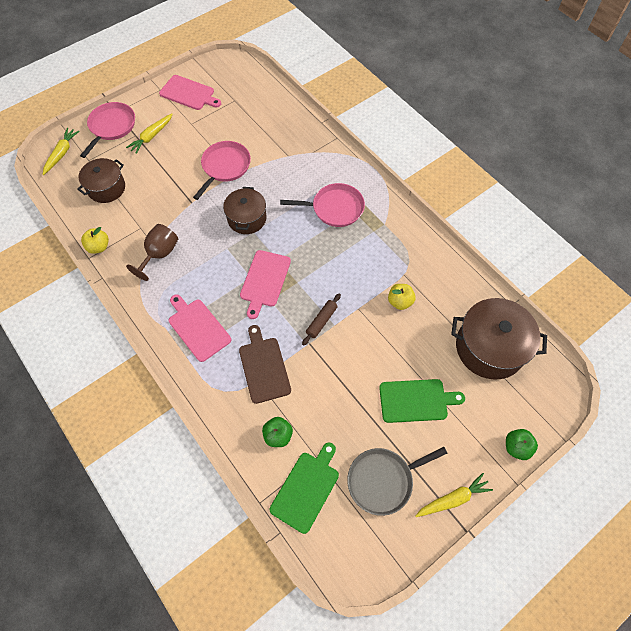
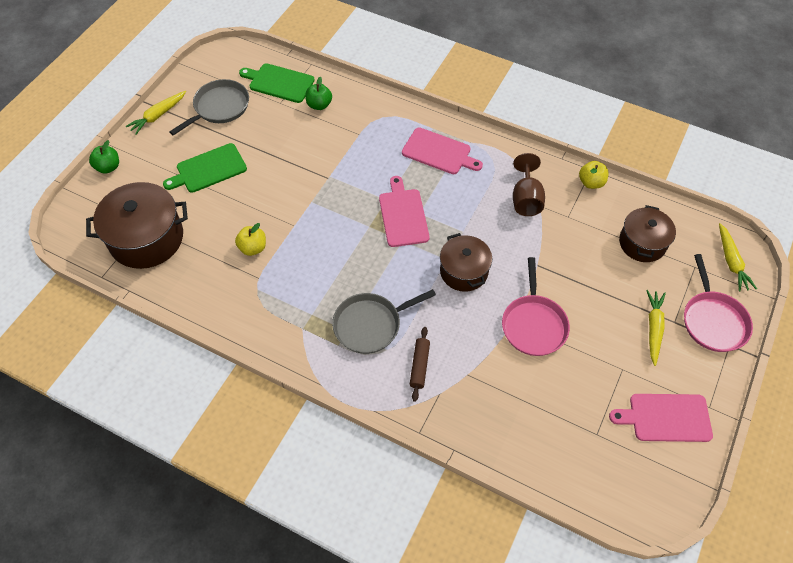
camera: 155 degrees right, 5 degrees down
(264, 367) = (359, 145): brown cutting board -> none
(306, 489) = (279, 83): green cutting board -> green cutting board turned 105 degrees clockwise
(321, 321) = (325, 200): brown rolling pin -> brown rolling pin (419, 366)
(335, 208) = (370, 325): pink pan -> grey pan

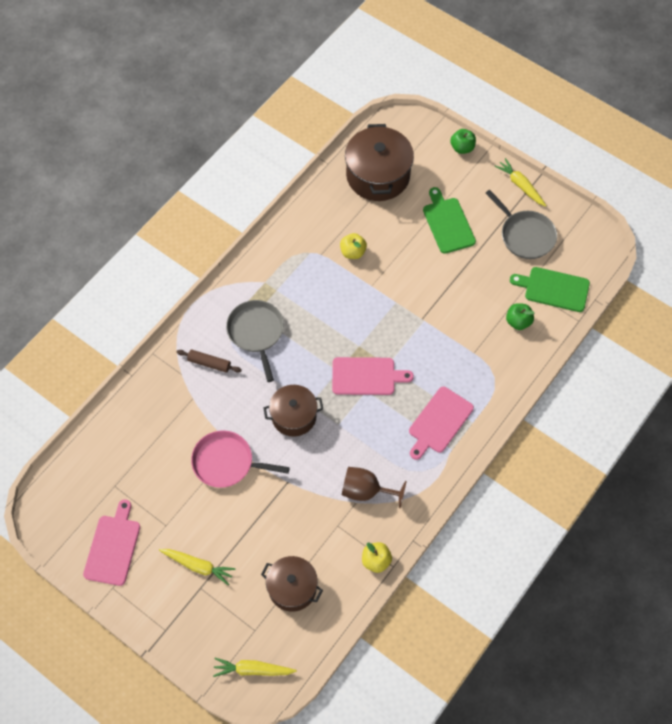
camera: 100 degrees right, 5 degrees up
(279, 83) = (554, 289): green cutting board -> green cutting board turned 105 degrees counterclockwise
(713, 321) = (192, 624): pink pan -> none

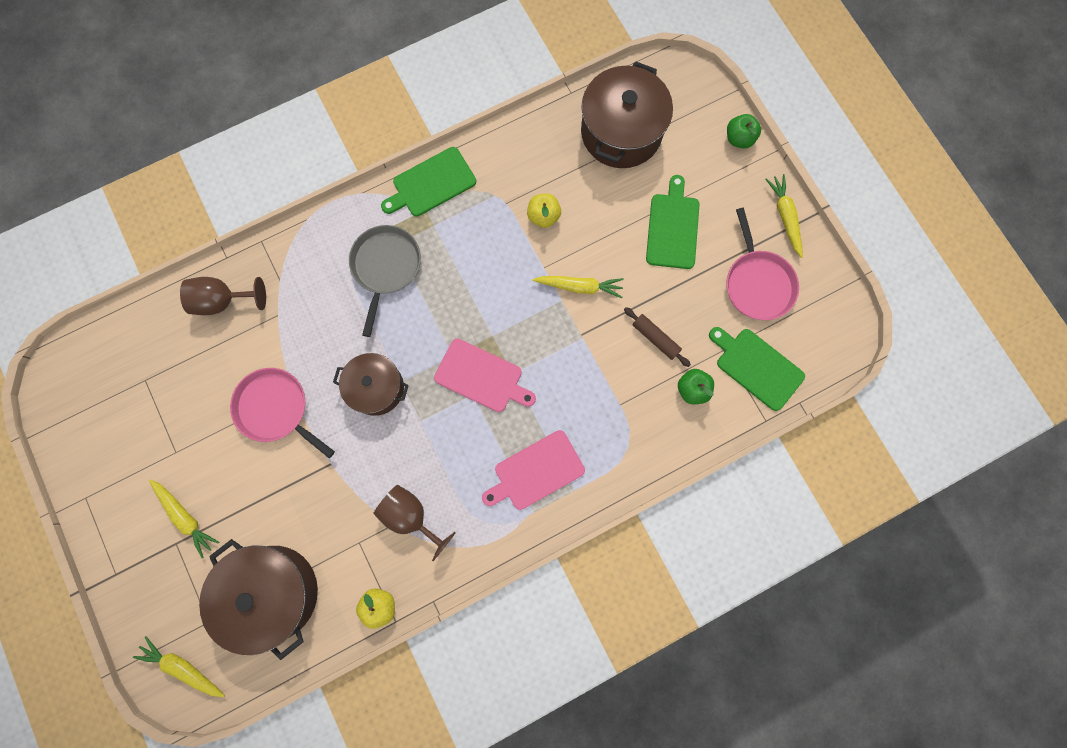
camera: 25 degrees right, 15 degrees up
(113, 547) = (108, 451): pink cutting board -> none
(146, 406) = (223, 301): none -> brown goblet
(209, 363) = (316, 281): brown rolling pin -> brown rolling pin (655, 338)
(259, 263) = (431, 184): none -> green cutting board
(292, 588) = (272, 592): brown pot -> brown pot, size x1.57
(403, 288) = (579, 287): none -> yellow carrot
(525, 235) = (757, 283): grey pan -> pink pan

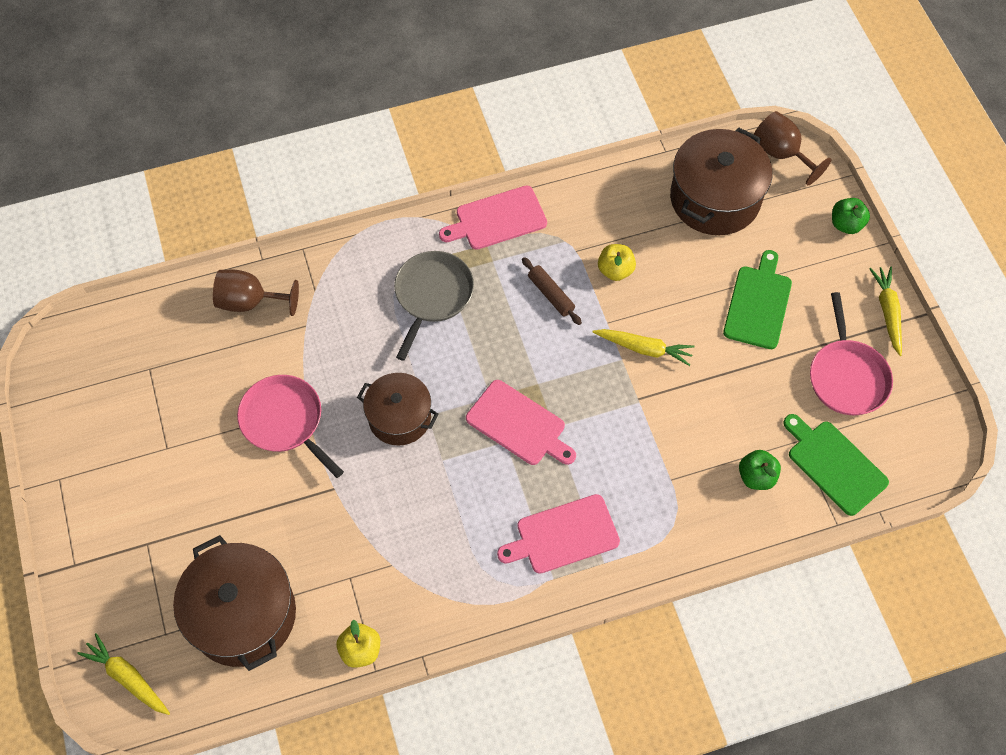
camera: 10 degrees right, 15 degrees down
(185, 517) = (163, 517): yellow carrot -> none
(411, 516) = (413, 559): brown goblet -> brown goblet (781, 154)
(431, 184) = (497, 219): green cutting board -> pink cutting board
(655, 338) = (722, 416): brown rolling pin -> brown rolling pin (551, 294)

